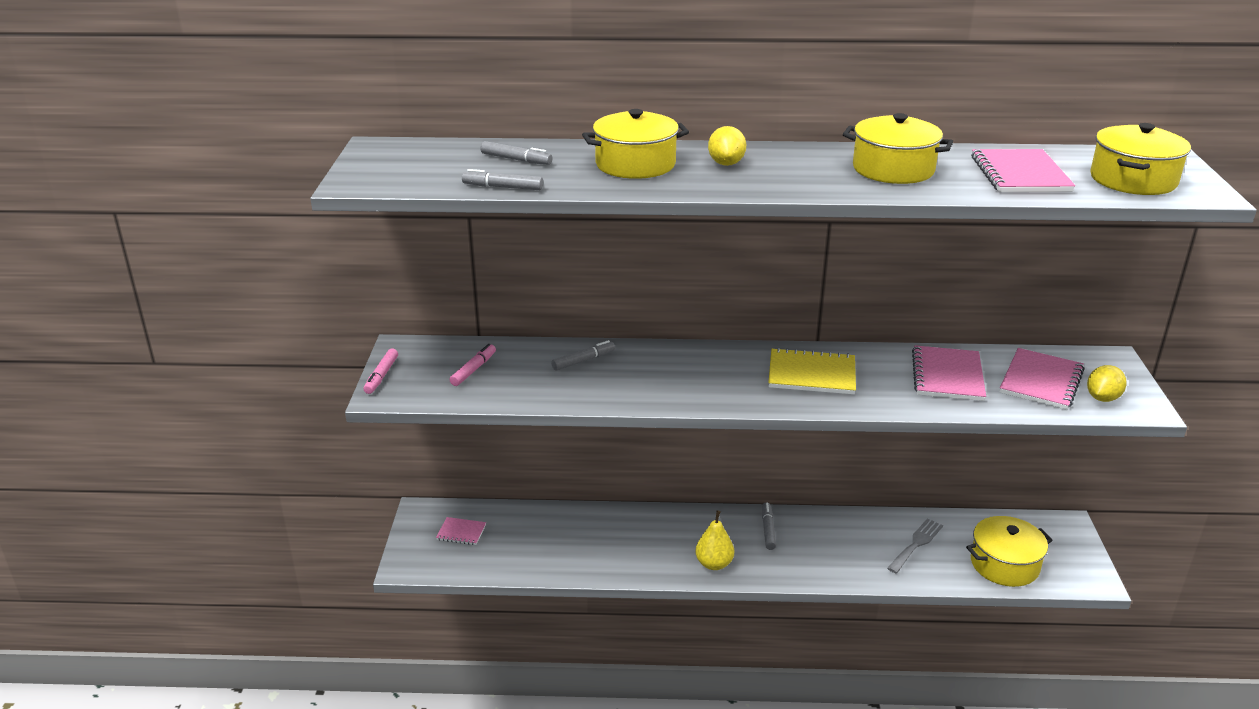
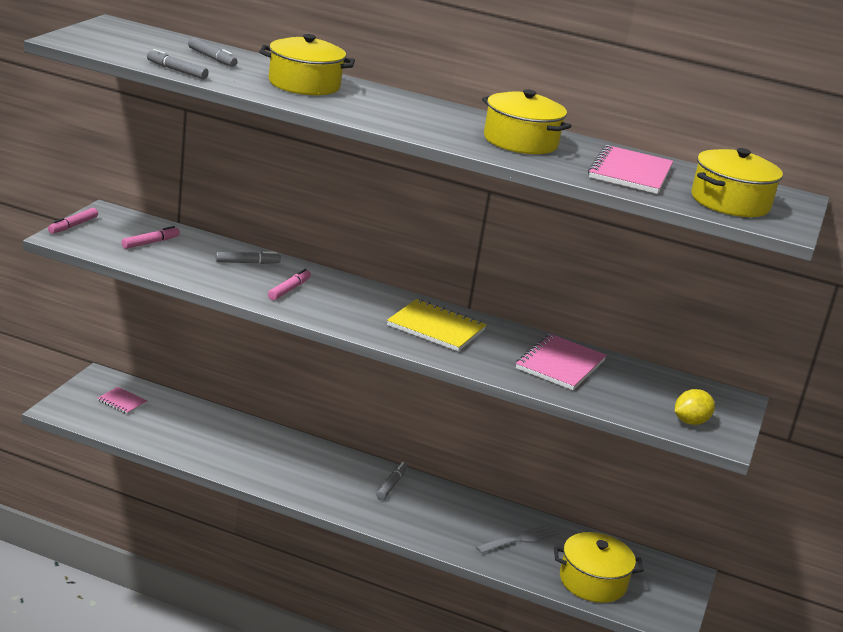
camera: 15 degrees right, 5 degrees down
(648, 379) = (289, 290): none -> pink marker
(714, 564) = (320, 493): yellow pear -> none
(726, 163) = (381, 102): yellow lemon -> none
(1041, 381) = (645, 393): pink notebook -> none

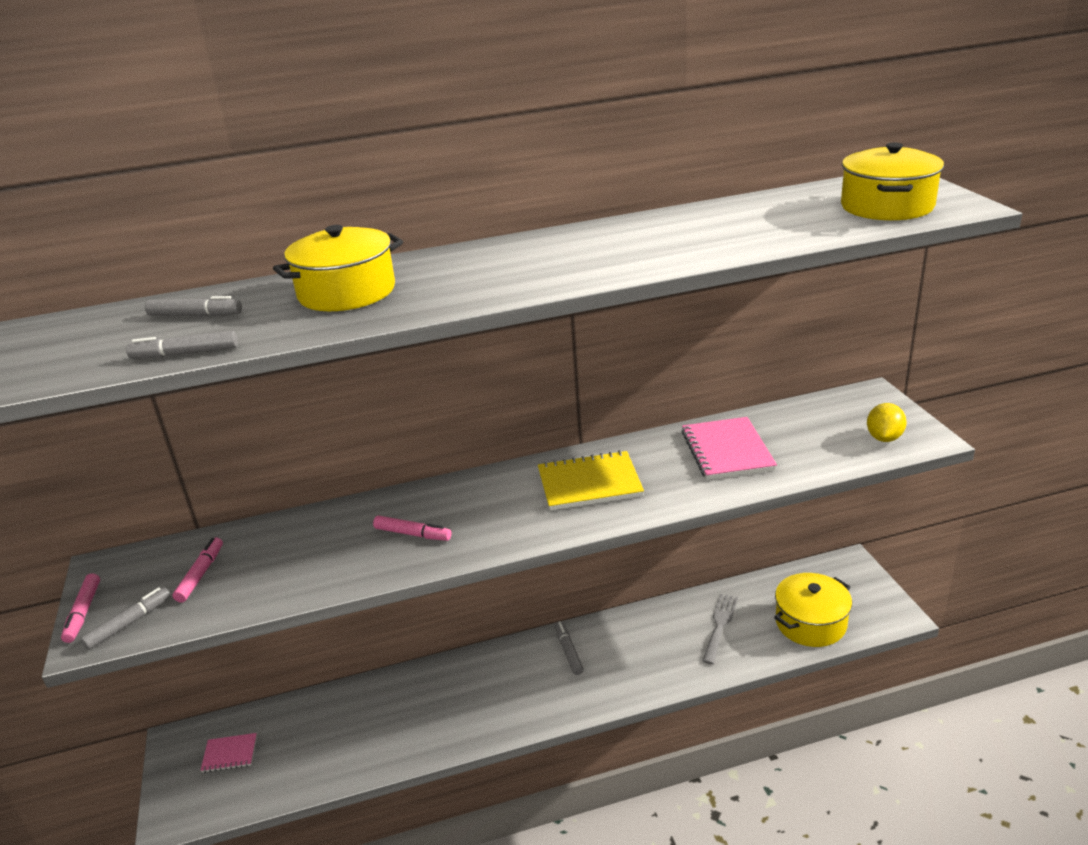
camera: 30 degrees left, 5 degrees up
(247, 263) = (331, 530): grey marker -> grey marker (128, 623)
(289, 290) = (412, 534): pink marker -> pink marker turned 120 degrees clockwise
(520, 141) = (641, 242): yellow pot -> none
(630, 173) = (774, 222): pink notebook -> none

